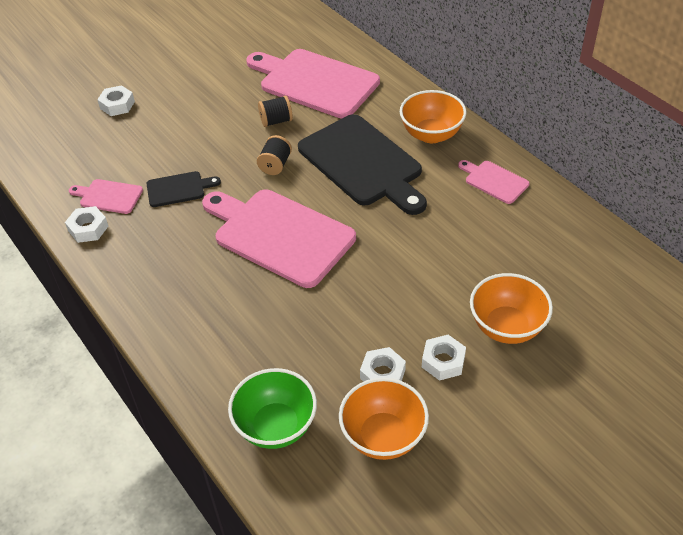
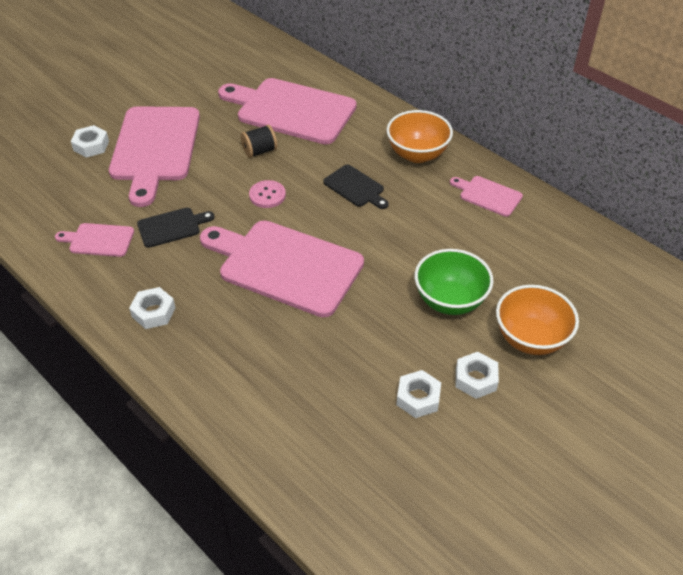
camera: 10 degrees left, 0 degrees up
(88, 228) = (83, 275): white nut -> white nut (153, 312)
(176, 111) = (155, 148): none -> pink cutting board
(275, 165) = (267, 195): black spool -> pink button
(276, 426) = (320, 463): green bowl -> green bowl (450, 300)
(363, 163) = (355, 187): black cutting board -> black cutting board, size x0.47
(383, 436) = (431, 462): orange bowl -> none

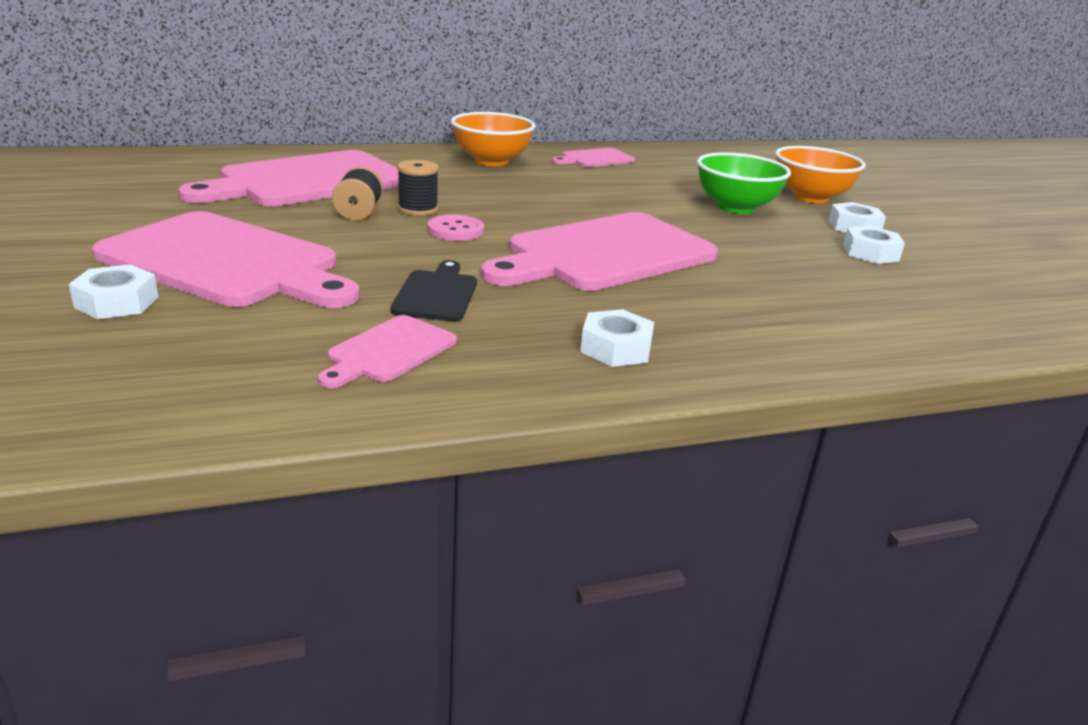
camera: 65 degrees left, 20 degrees down
(287, 167) = (418, 209): none -> black spool
(355, 187) = (507, 193): black cutting board -> none

